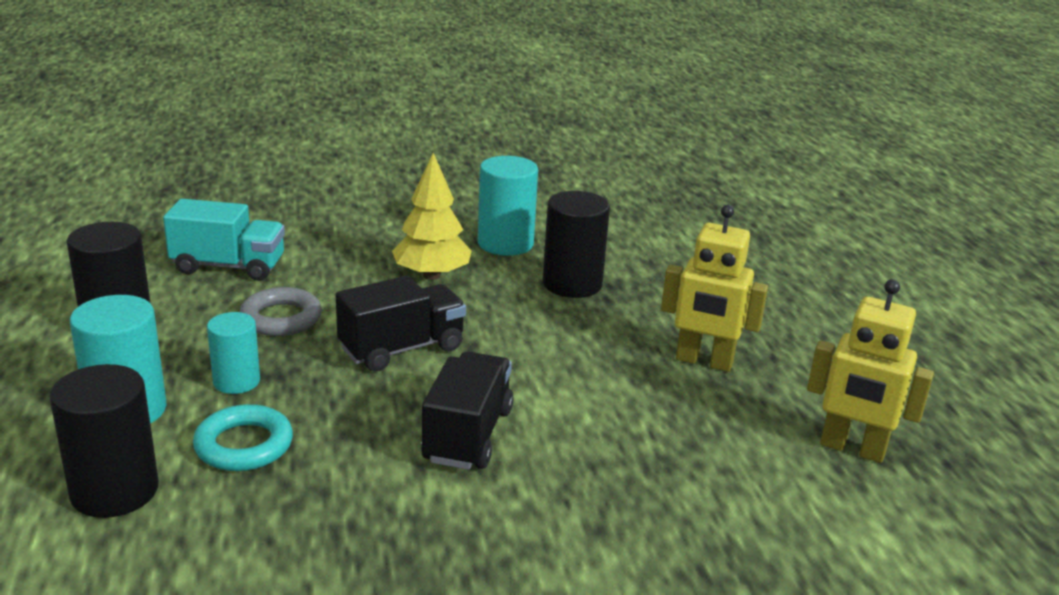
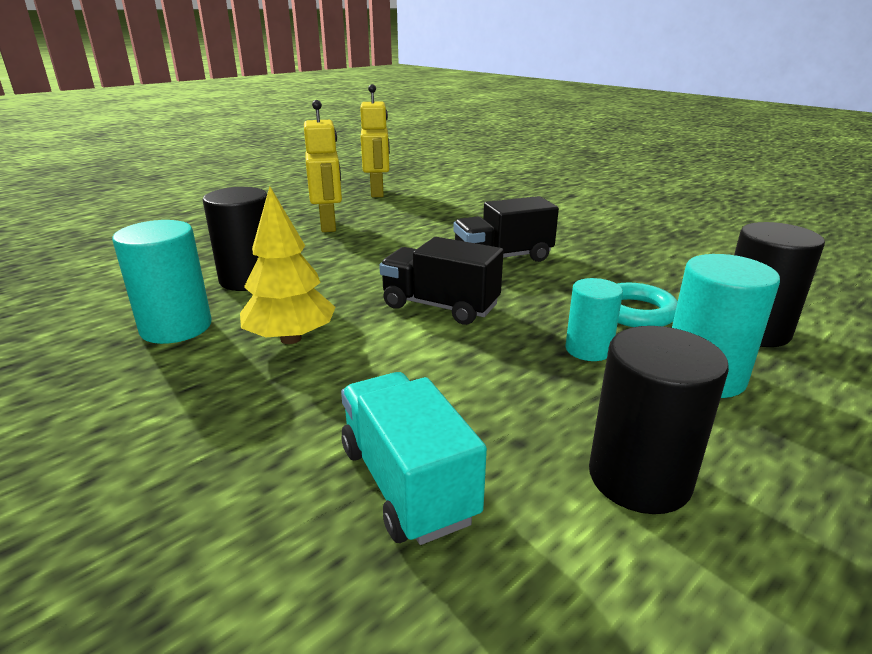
camera: 120 degrees left, 0 degrees up
(281, 318) = (472, 378): grey ring -> none

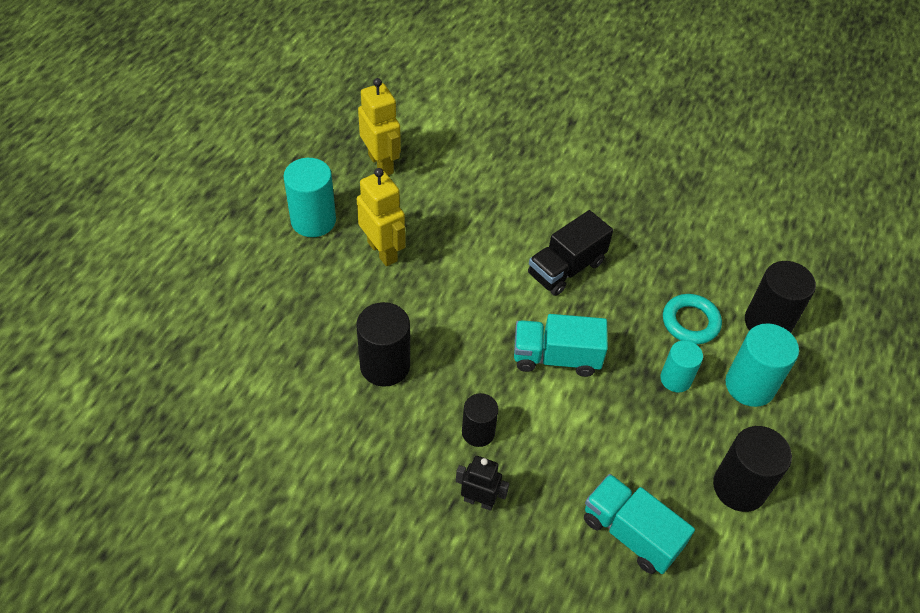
camera: 25 degrees left, 25 degrees up
(176, 327) = (385, 447): turquoise cylinder -> turquoise cylinder (313, 220)
(225, 392) = (479, 501): none -> black robot
(291, 339) = (478, 432): yellow tree -> black cylinder
(440, 306) = (556, 357): black truck -> turquoise truck

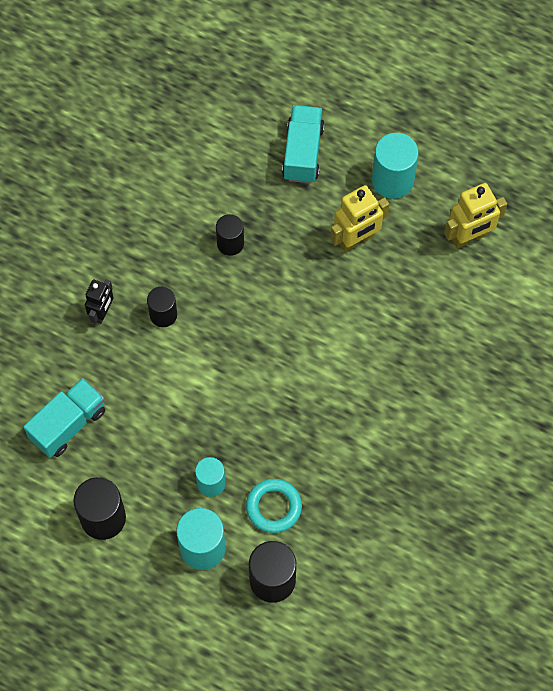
camera: 95 degrees right, 15 degrees up
(385, 365) = (230, 243): black cylinder -> black cylinder, size x0.64
(556, 357) = (236, 382): turquoise truck -> turquoise truck (303, 152)
(566, 268) = (337, 401): black truck -> none

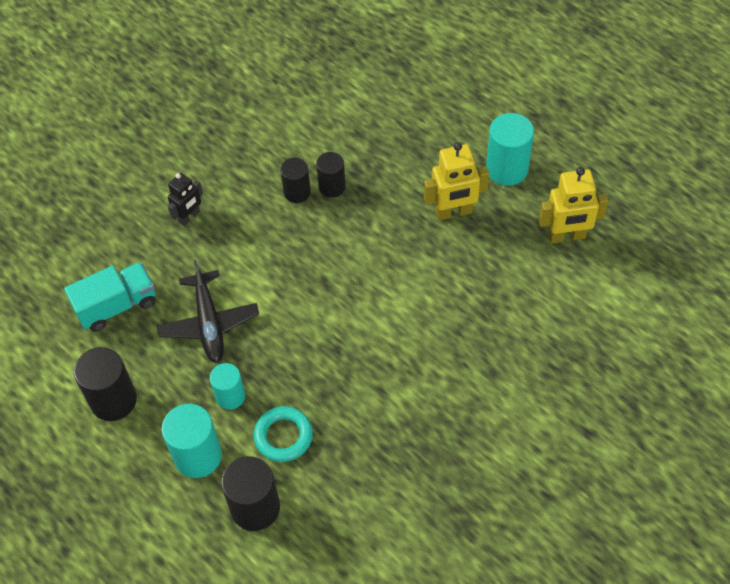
camera: 20 degrees right, 10 degrees down
(163, 314) = (245, 232): black cylinder -> black cylinder (297, 192)
(164, 417) = (209, 323): none -> black plane
(303, 152) = (429, 126): turquoise truck -> none

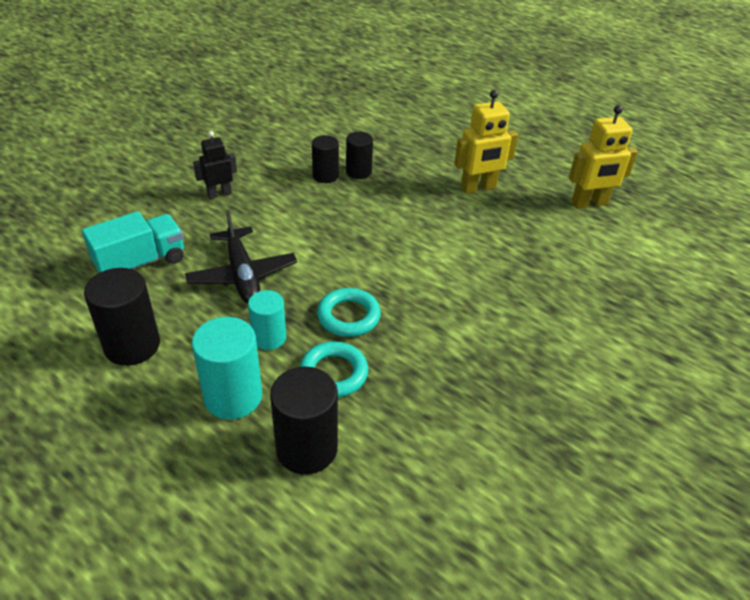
camera: 10 degrees left, 15 degrees down
(189, 217) = (219, 194): black robot -> black robot turned 150 degrees counterclockwise
(302, 375) = (348, 316): none -> turquoise ring
(507, 169) = (519, 159): turquoise cylinder -> none

